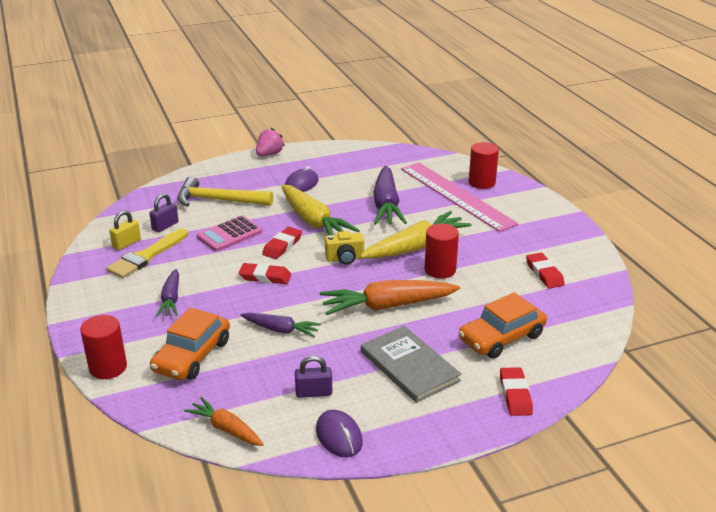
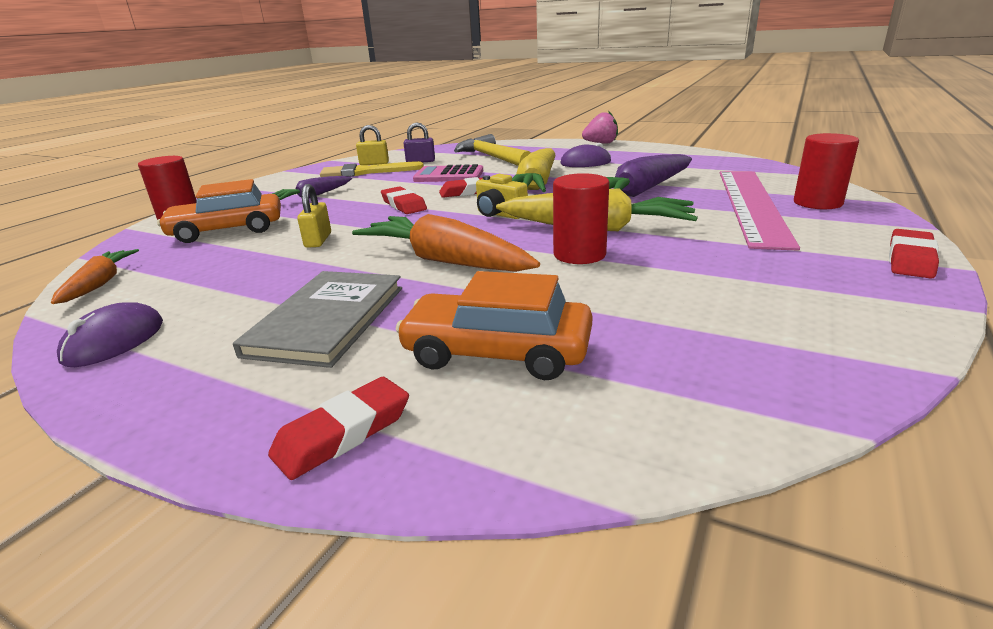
camera: 50 degrees right, 5 degrees down
(281, 330) = (318, 240): purple carrot -> yellow padlock
(314, 392) = (207, 294): purple padlock -> none
(544, 273) = (736, 313): red eraser -> red eraser (910, 259)

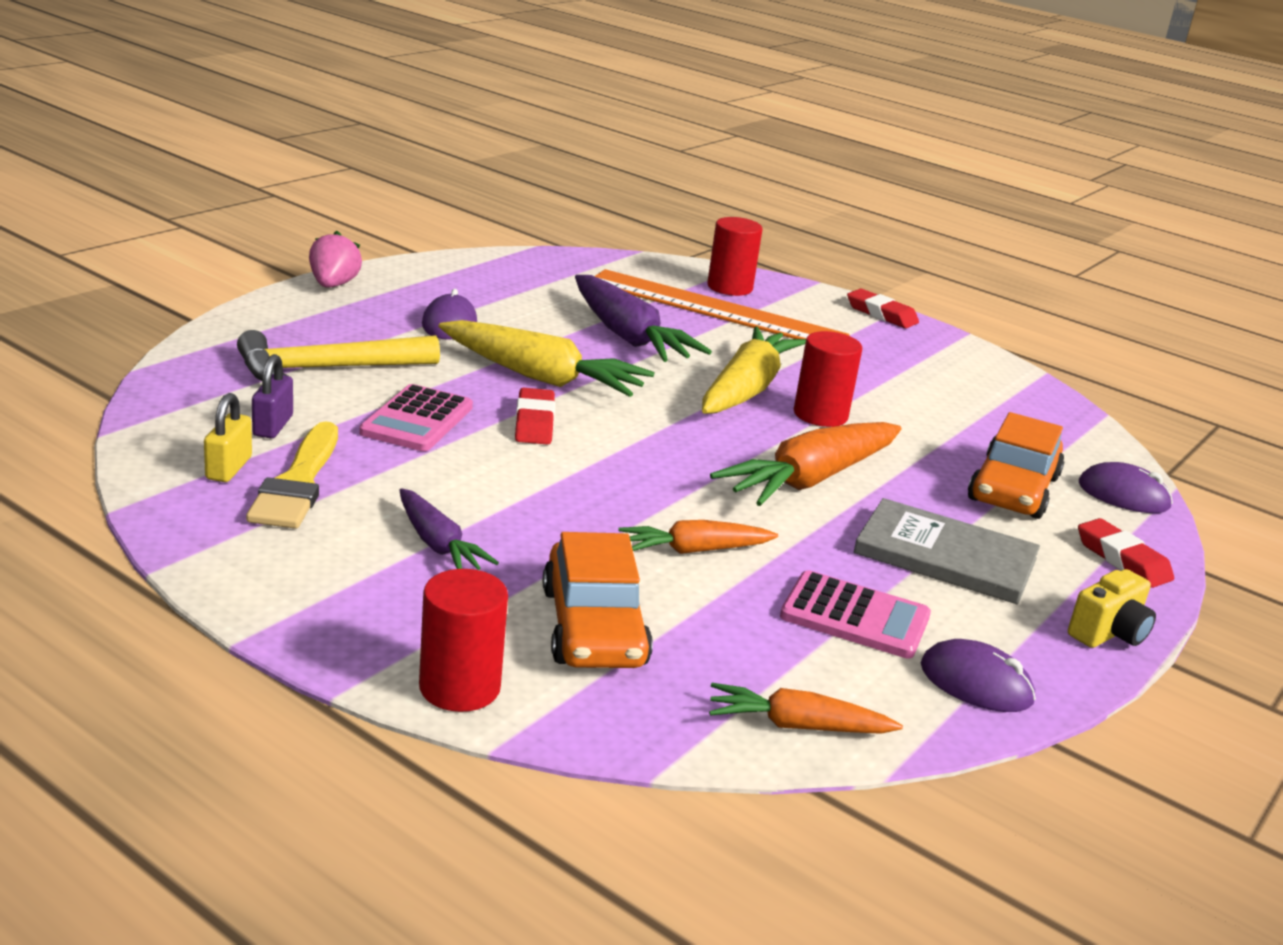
camera: 85 degrees left, 0 degrees up
(227, 291) = (855, 617): none -> pink calculator
(318, 240) = (693, 550): yellow padlock -> orange carrot
(403, 205) = (565, 475): red eraser -> none
(499, 214) = (661, 424): yellow camera -> yellow camera (1108, 633)
(544, 442) = (1123, 495): none -> purple mouse
(752, 204) = (715, 309): pink ruler -> orange ruler

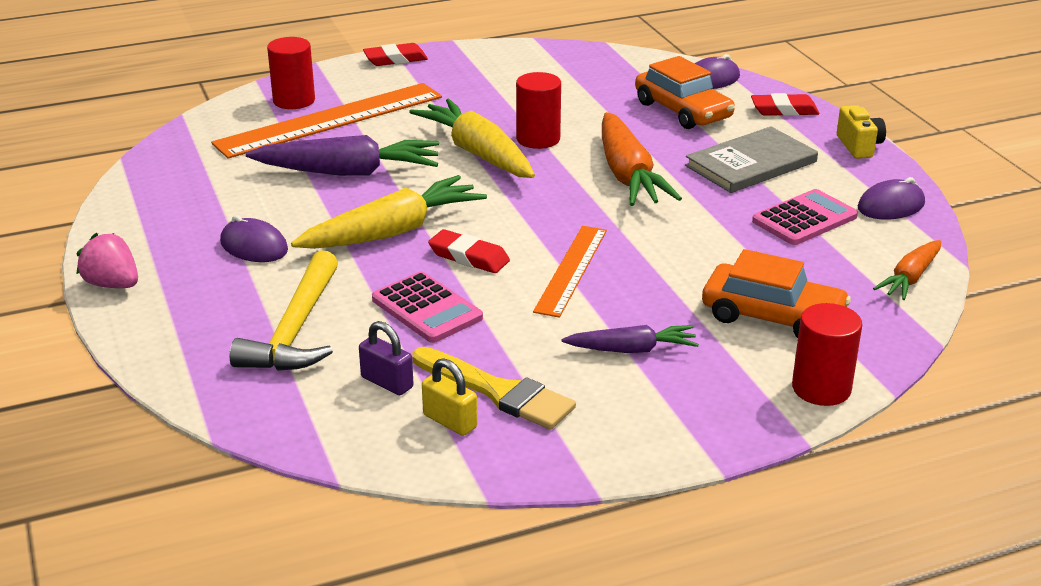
camera: 55 degrees left, 5 degrees up
(566, 481) = (571, 270): none -> orange ruler
(693, 550) = (696, 249): orange carrot -> none

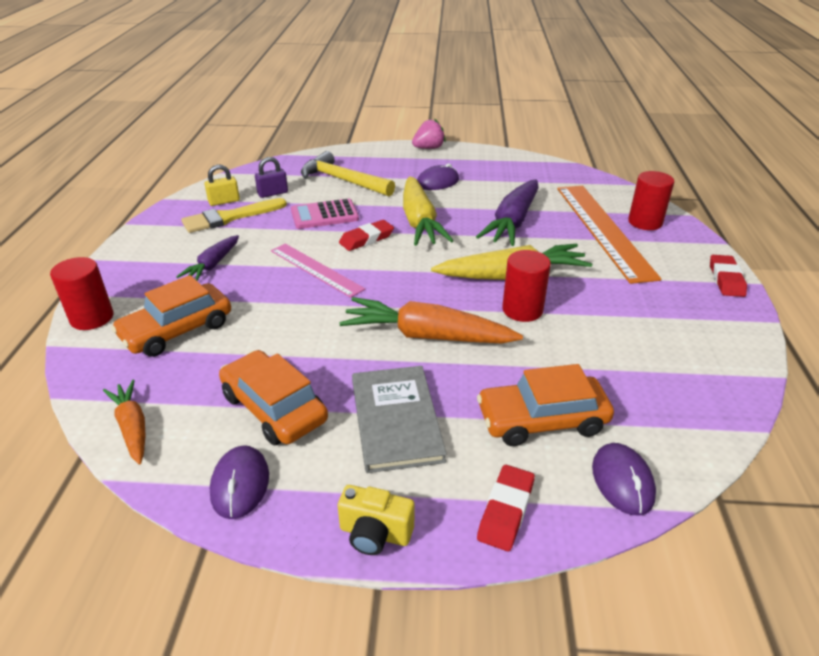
camera: 115 degrees right, 5 degrees up
(571, 270) = (316, 269): orange ruler -> pink ruler
(804, 219) = (274, 408): pink calculator -> orange car

